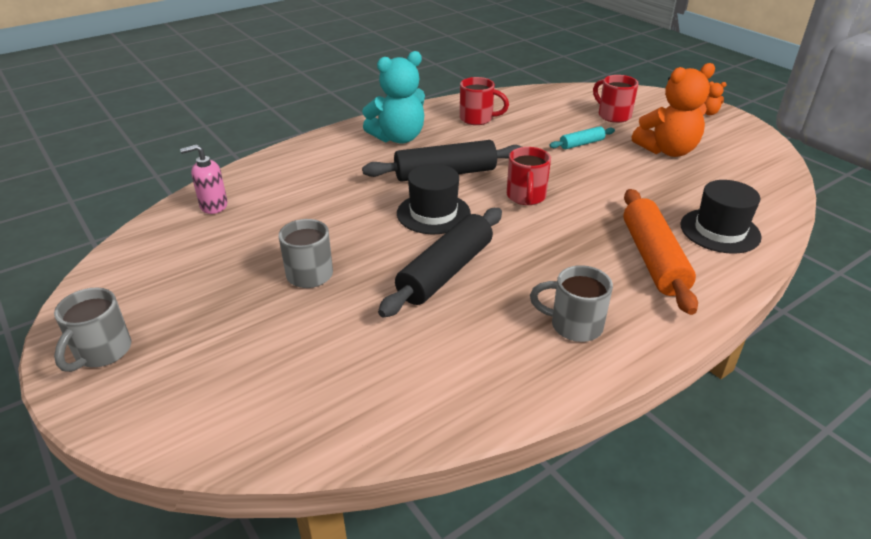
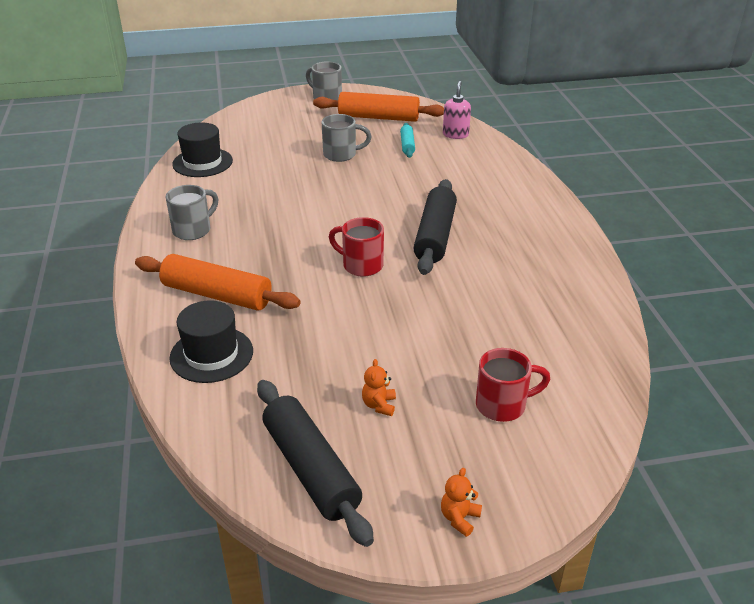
camera: 115 degrees right, 0 degrees up
(175, 275) = (378, 117): none -> orange rolling pin
(398, 138) = (525, 229): turquoise teddy bear -> none
(433, 213) = (374, 214): black hat -> black hat (202, 162)
(445, 272) = (296, 200): black rolling pin -> black rolling pin (311, 469)
(477, 119) = (547, 289): red mug -> none
(581, 144) = (440, 342): turquoise rolling pin -> turquoise rolling pin (407, 145)
(667, 150) = (379, 405): orange teddy bear -> orange teddy bear, size x0.42

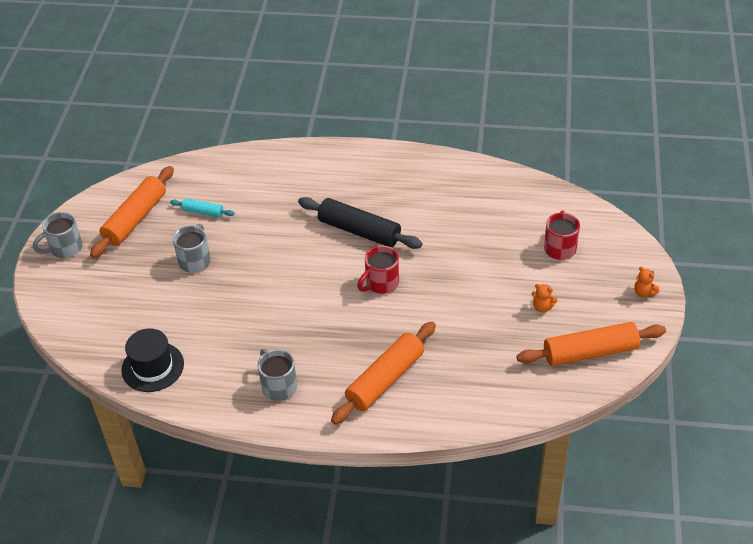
camera: 70 degrees left, 10 degrees up
(211, 354) = (460, 391): black hat -> none
(311, 469) = (590, 352): black rolling pin -> orange rolling pin
(455, 134) = (201, 175): pink soap dispenser -> none

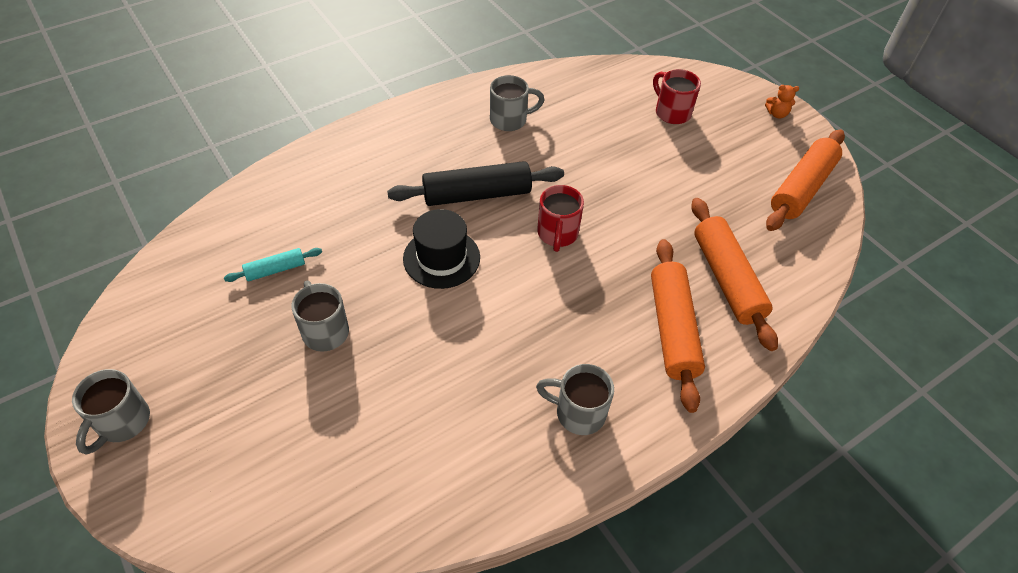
camera: 45 degrees left, 5 degrees up
(135, 219) = (191, 326): orange rolling pin -> orange rolling pin (726, 279)
(153, 367) = (407, 497): black hat -> black hat (441, 258)
(436, 193) = (510, 120): none -> grey mug
(542, 307) = (720, 172): orange teddy bear -> none

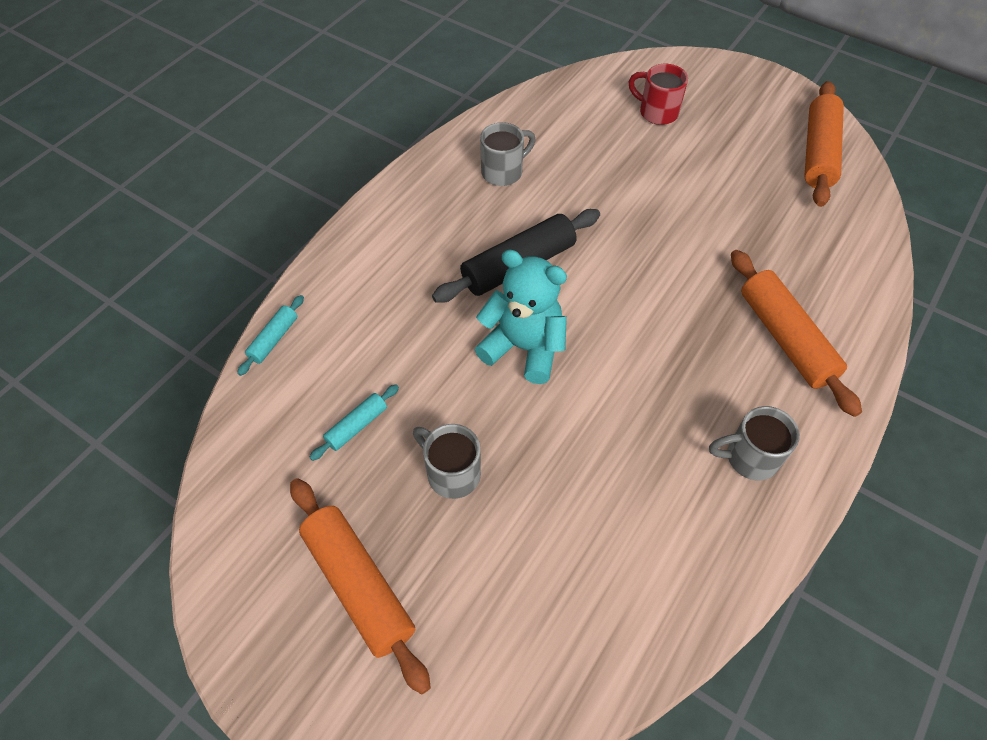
camera: 20 degrees left, 5 degrees up
(122, 423) = (295, 665): grey mug -> none
(255, 186) = (273, 339): none -> turquoise rolling pin
(441, 258) = (524, 347): black hat -> turquoise teddy bear
(557, 234) = (623, 280): red mug -> none
(726, 279) = (804, 269): orange rolling pin -> orange rolling pin (358, 585)
(777, 114) = (754, 83): orange teddy bear -> none

